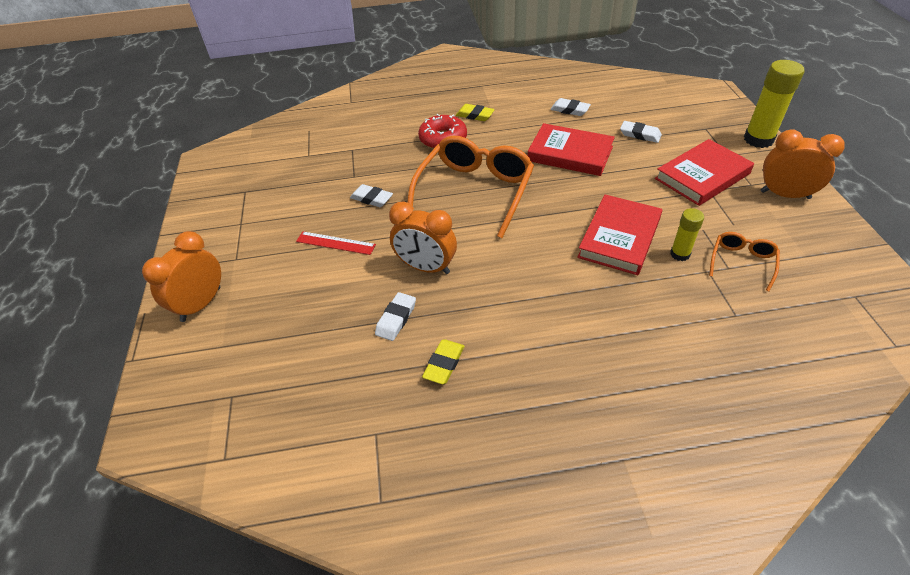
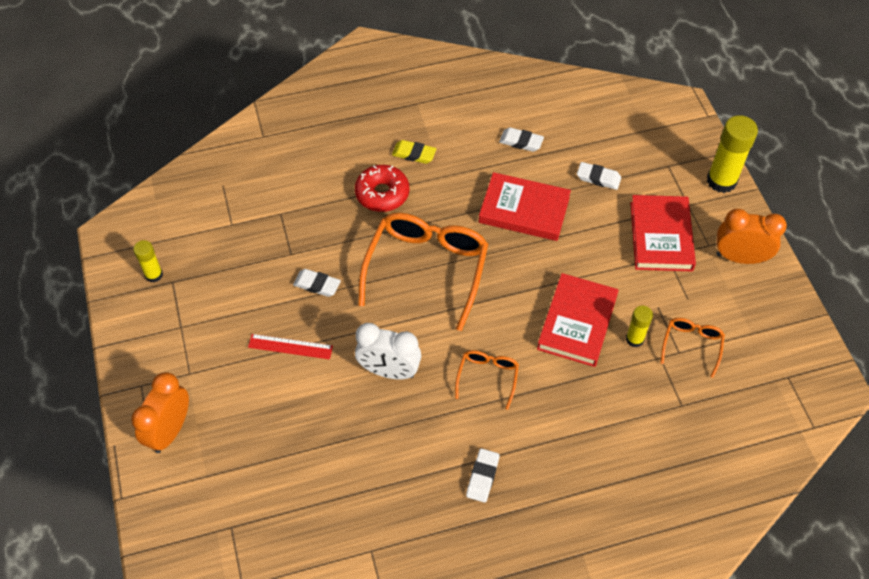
camera: 10 degrees left, 10 degrees up
(230, 186) = (154, 275): none -> yellow glue stick
(396, 319) = (369, 433): white eraser -> white eraser (482, 477)
(426, 267) = (389, 371): orange clock -> white clock
(444, 364) = (421, 477): yellow eraser -> none
(524, 278) = (487, 377): none -> orange glasses
(702, 176) = (661, 236): red book -> red book turned 45 degrees counterclockwise

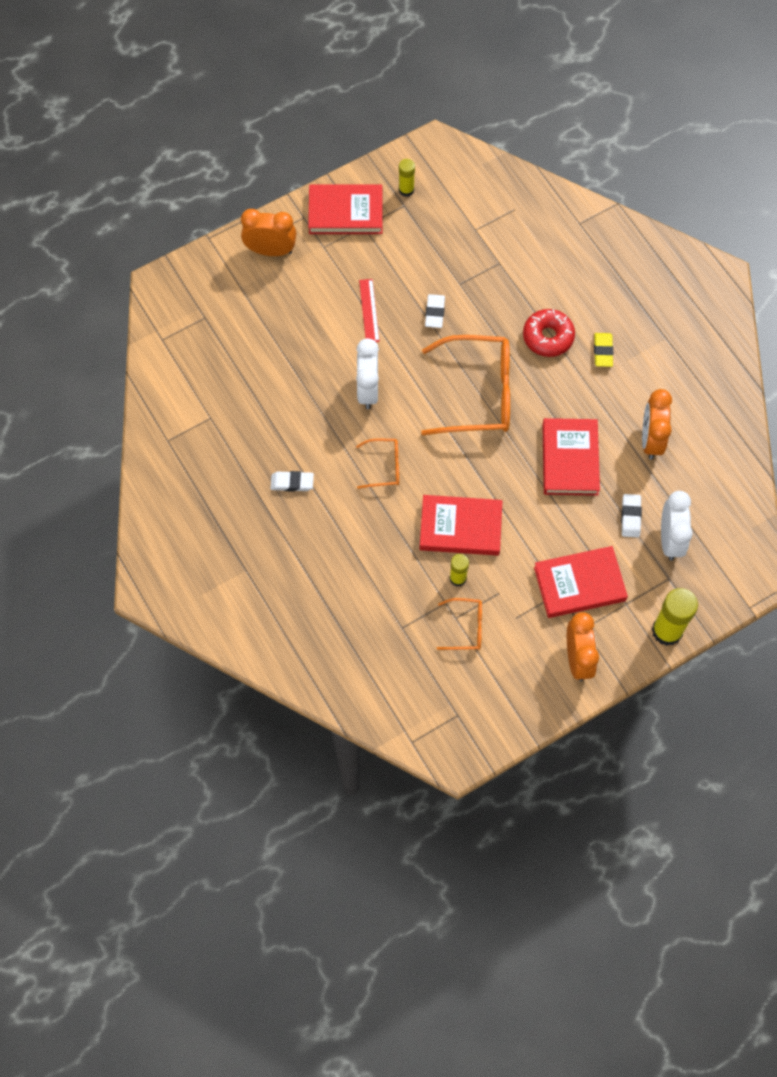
camera: 75 degrees right, 10 degrees up
(154, 340) = (345, 212): none -> red book
(521, 142) = (651, 440): white eraser -> orange clock
(628, 154) = (670, 539): none -> white clock

